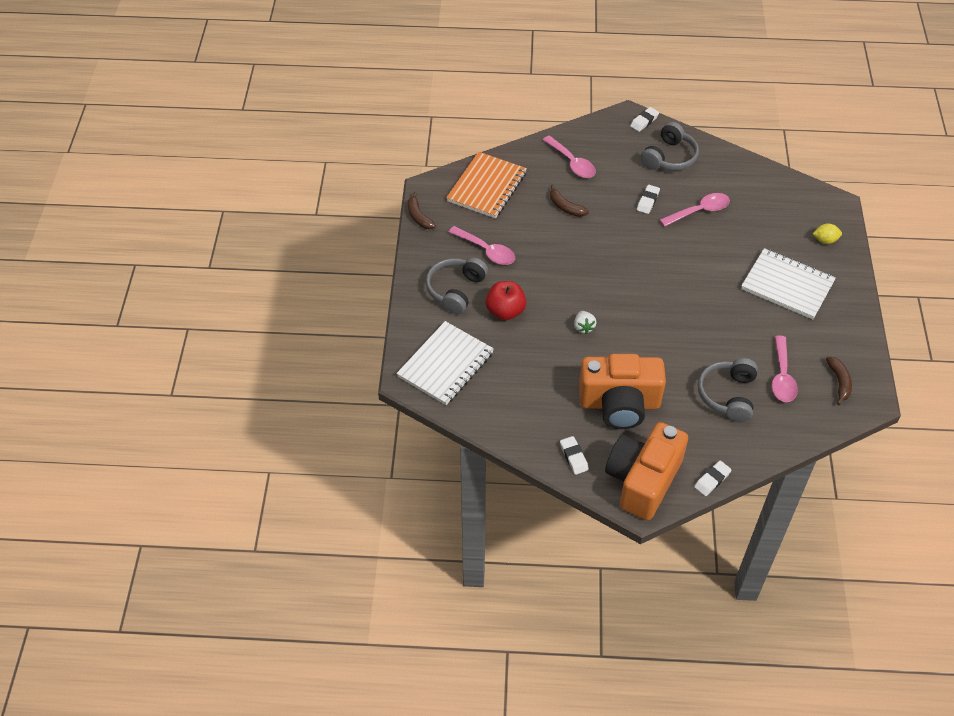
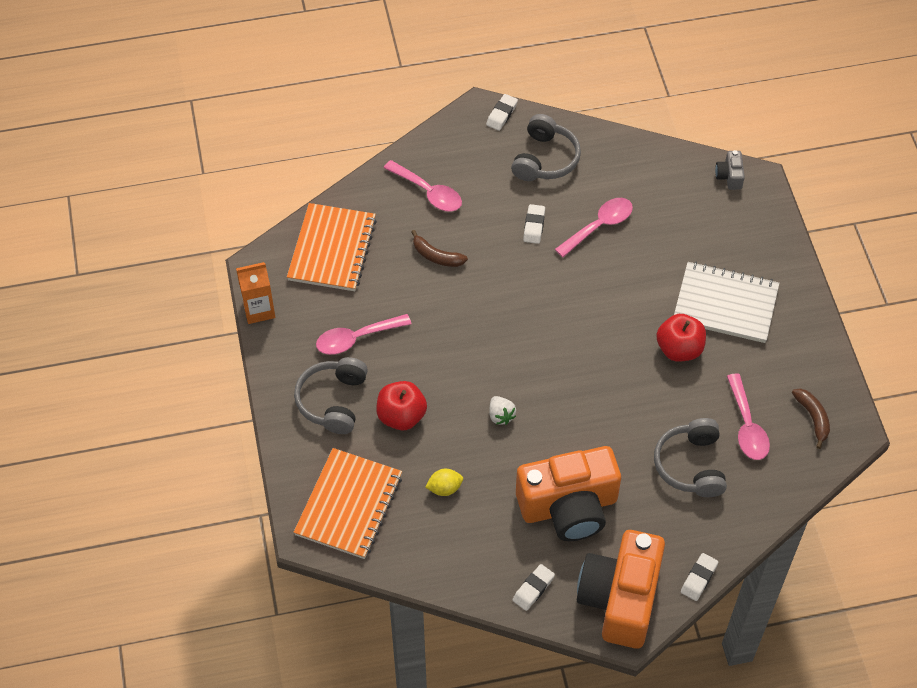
camera: 15 degrees left, 5 degrees up
(419, 216) = (259, 310): brown banana -> orange carton
(446, 365) = (349, 505): white notebook -> orange notebook
(487, 251) = (356, 338): pink spoon -> pink spoon turned 135 degrees clockwise
(573, 457) = (533, 589): white eraser -> white eraser turned 75 degrees clockwise
(740, 310) = (679, 349): none -> red apple
(814, 196) = (729, 176): none -> grey camera
(825, 240) = (755, 233): yellow lemon -> yellow lemon (444, 488)

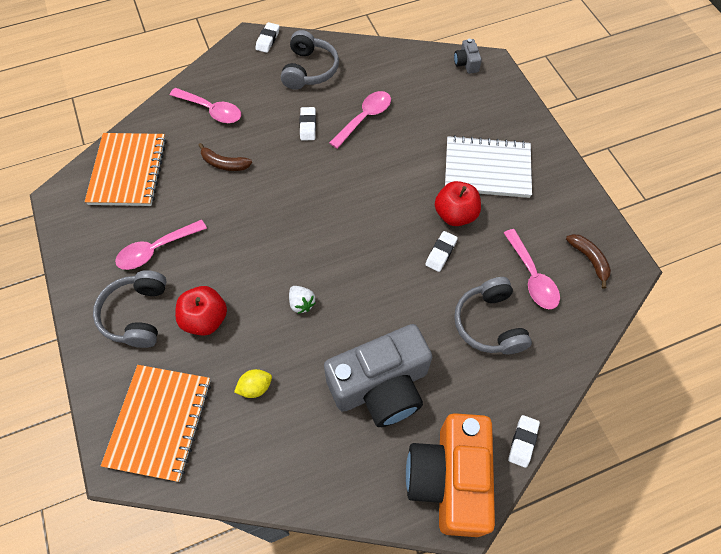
camera: 10 degrees left, 5 degrees up
(259, 310) = (61, 236): orange carton -> none
(533, 589) = (359, 484): white eraser -> white eraser (441, 253)
(569, 506) = (381, 386): orange camera -> grey camera

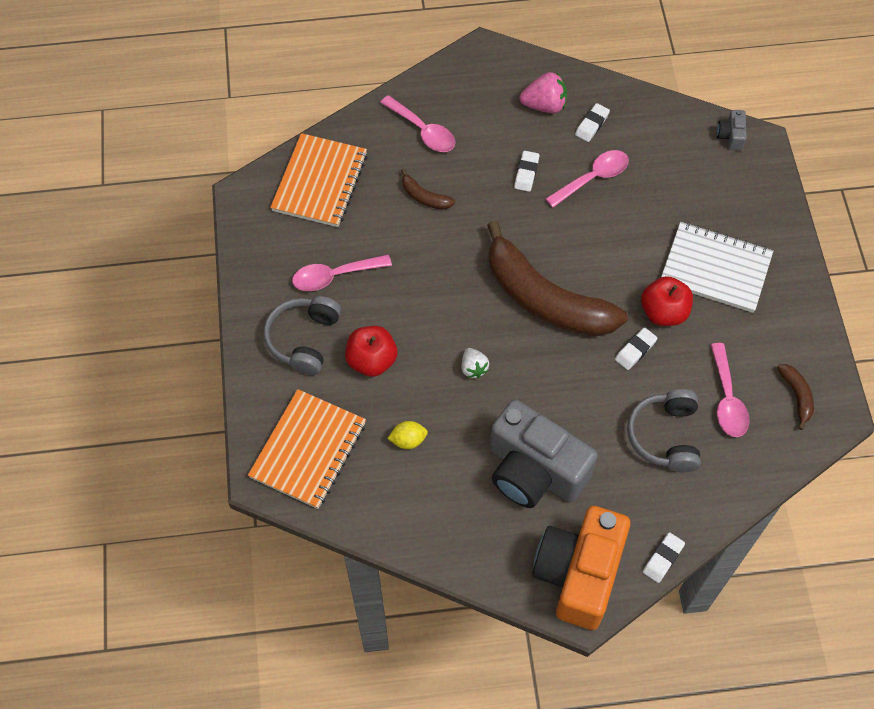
camera: 15 degrees right, 0 degrees up
(268, 40) = (504, 57): white eraser -> white eraser (592, 125)
(309, 70) = (544, 105): grey headphones -> pink strawberry
(350, 226) = (545, 299): none -> brown banana
(381, 386) = (534, 470): grey camera -> grey camera turned 45 degrees clockwise

